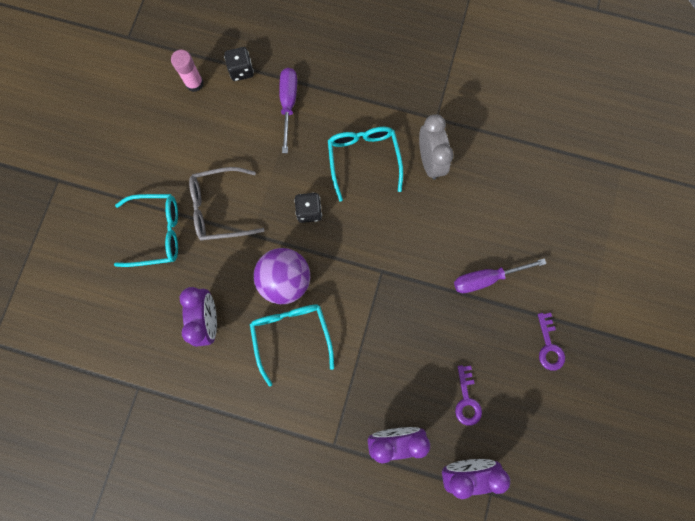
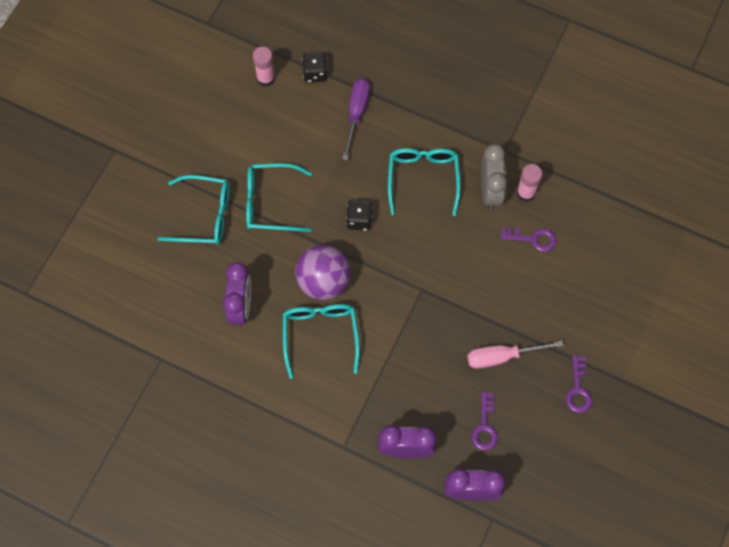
camera: 10 degrees right, 10 degrees down
(220, 208) = (271, 202): grey glasses -> turquoise glasses
(464, 157) = (526, 193): none -> pink glue stick
(471, 326) = (502, 357): none -> pink screwdriver
(479, 202) = (533, 239): none -> purple key
(486, 278) = (526, 314): purple screwdriver -> none

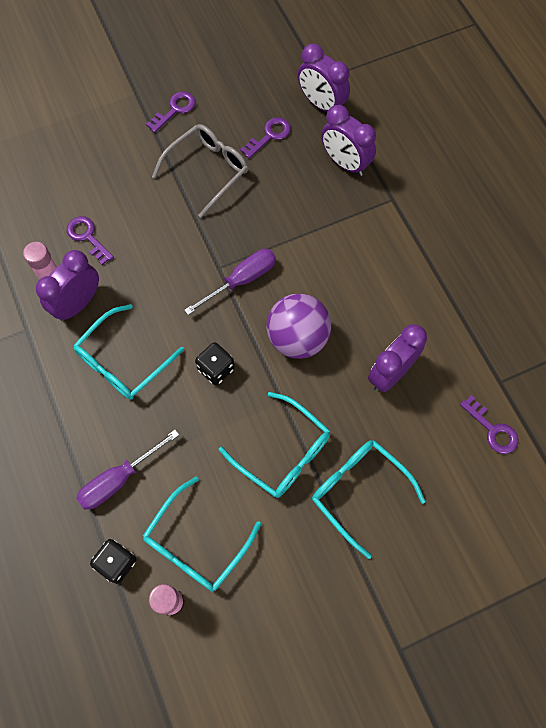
camera: 140 degrees left, 0 degrees up
(144, 320) = (492, 429): none -> purple key
(320, 336) = (340, 294): turquoise glasses -> turquoise glasses (197, 543)
(398, 292) = (241, 280): none -> purple screwdriver
(490, 191) = (78, 303): grey clock -> purple clock
(502, 357) = (207, 171): pink screwdriver -> grey glasses

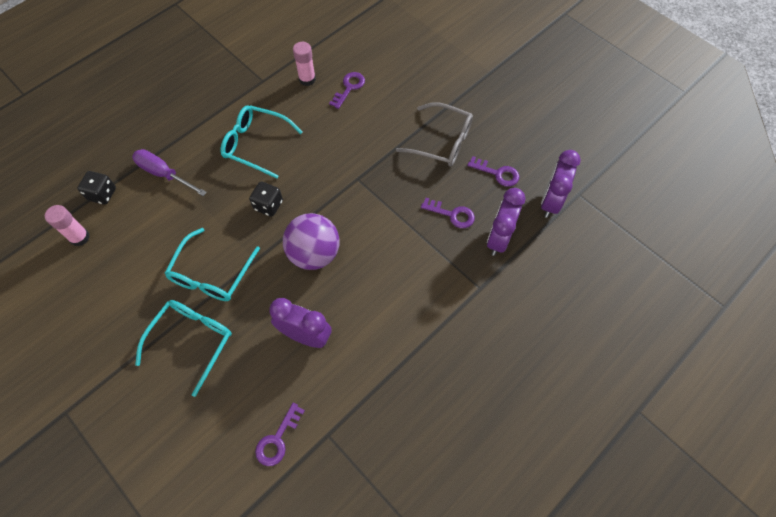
camera: 70 degrees right, 5 degrees down
(78, 303) = (293, 102): purple clock -> none
(175, 110) = (488, 101): purple key -> purple key (452, 214)
(197, 543) = (126, 239): turquoise glasses -> none
(241, 280) = (351, 197): purple screwdriver -> none

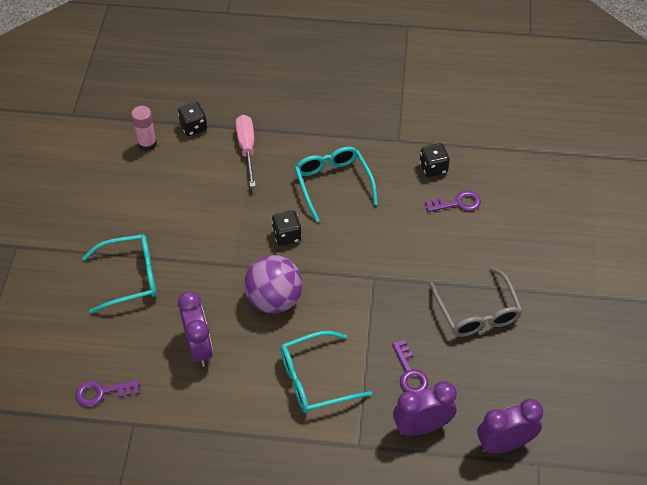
camera: 50 degrees right, 10 degrees down
(164, 174) = (247, 148): purple screwdriver -> pink screwdriver
(212, 274) = (194, 246): turquoise glasses -> turquoise glasses (315, 379)
(307, 79) = (433, 168): pink glue stick -> black dice
(497, 173) = (489, 379): purple key -> none

